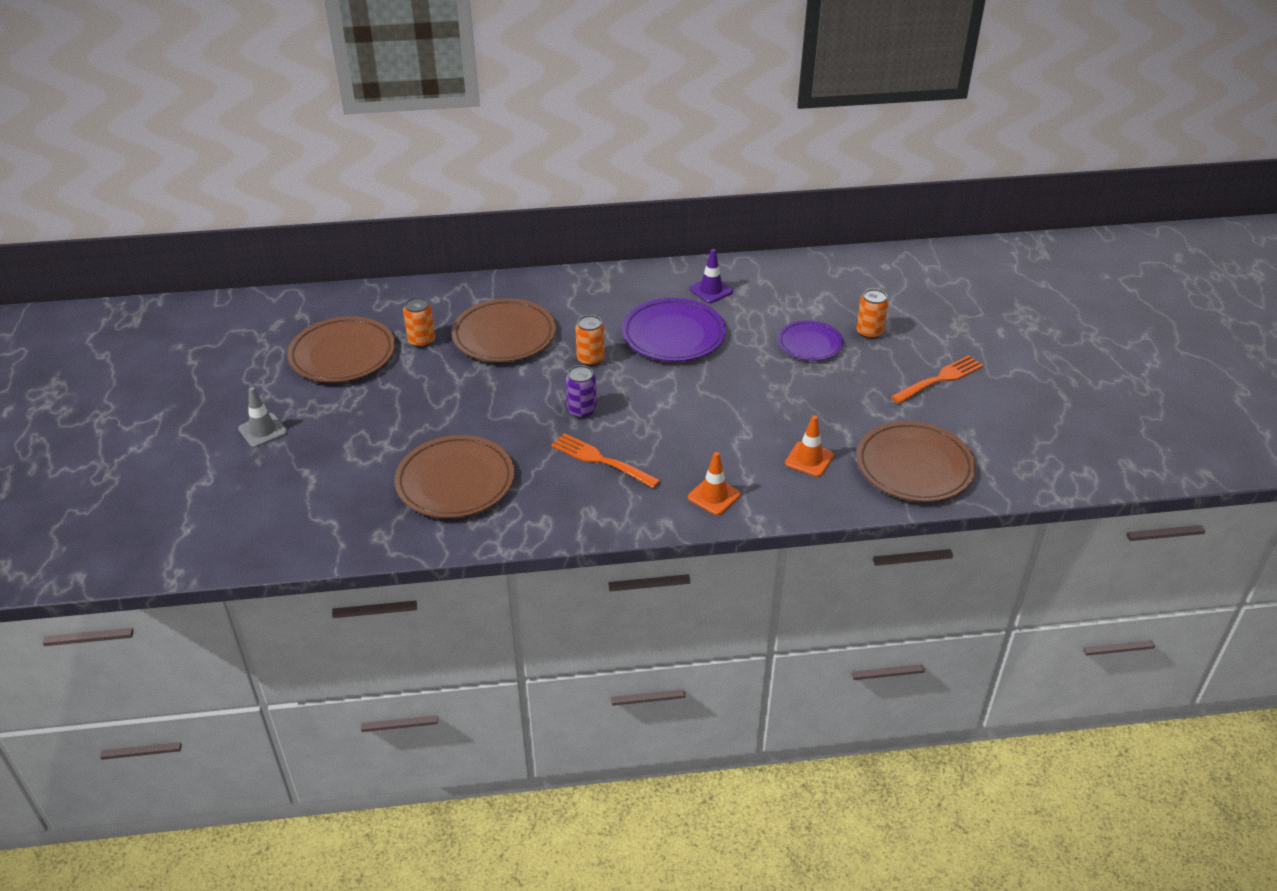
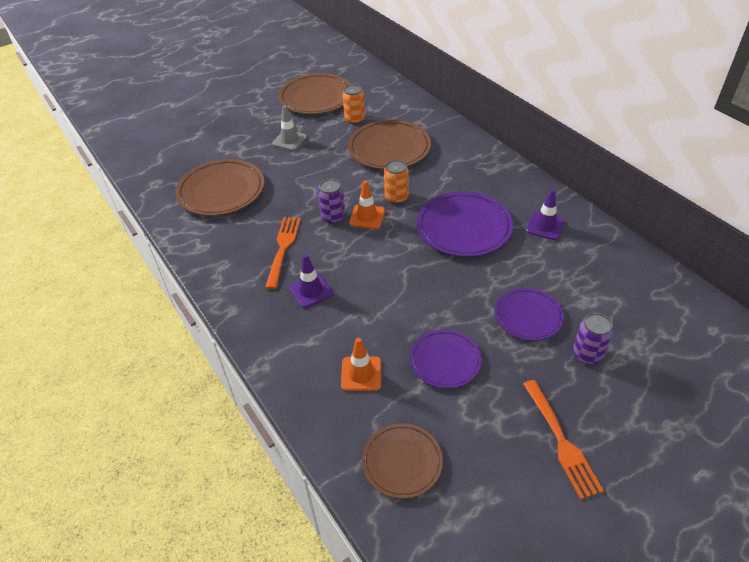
camera: 65 degrees right, 5 degrees up
(263, 430) = (227, 103): grey traffic cone -> grey traffic cone (289, 140)
(680, 459) = (311, 291): none -> purple traffic cone
(714, 496) = (277, 327): orange traffic cone -> orange traffic cone (367, 217)
(827, 406) = (445, 361): none -> purple plate
(869, 332) = (587, 354): orange can -> purple can
(914, 466) = (402, 462): brown plate -> brown plate, size x0.62
(939, 379) = (560, 440): orange fork -> orange fork turned 45 degrees clockwise

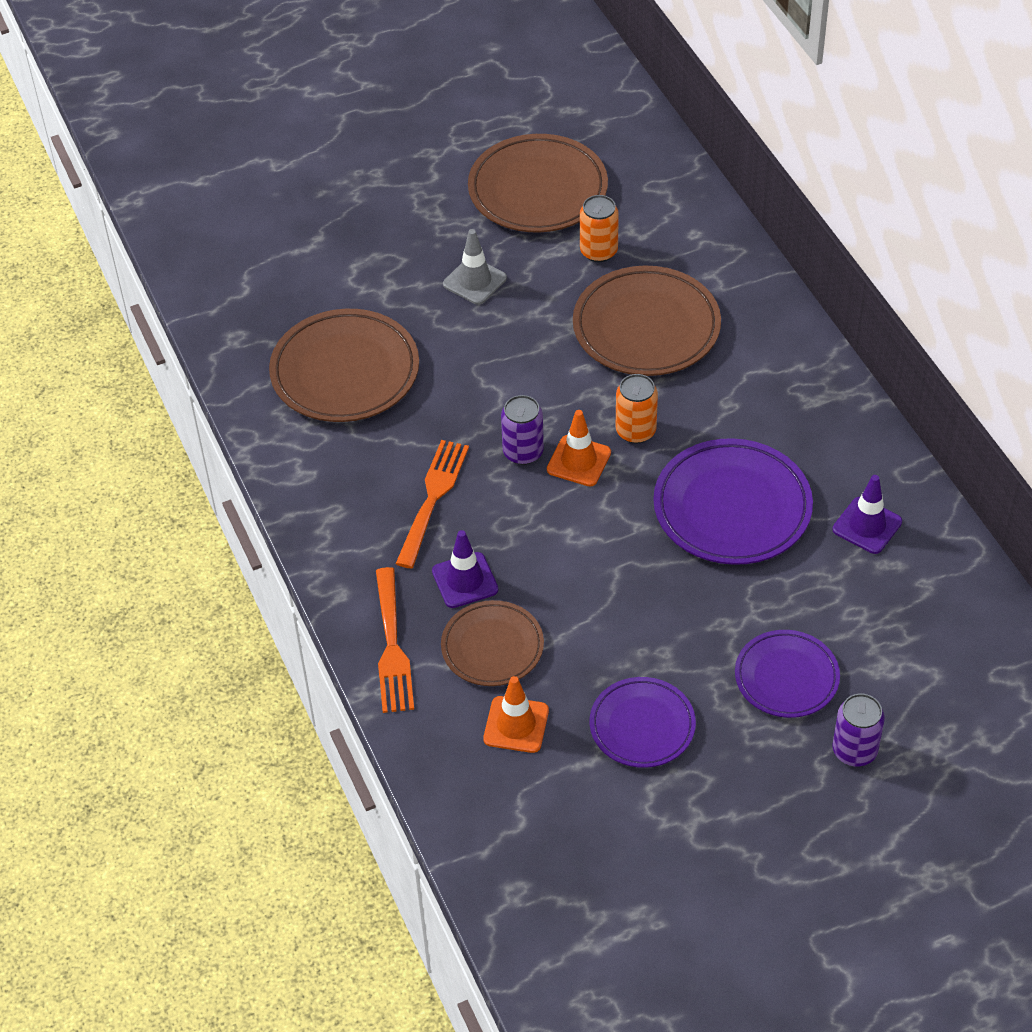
camera: 10 degrees right, 5 degrees up
(402, 462) = (546, 856): brown plate -> brown plate (492, 647)
(560, 440) = (771, 864): orange fork -> orange fork (391, 645)

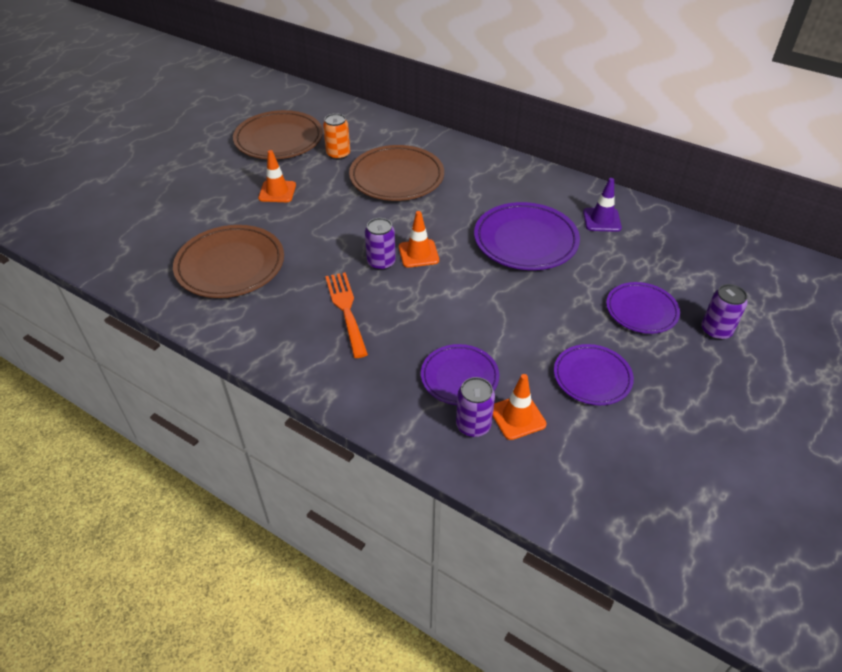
camera: 35 degrees left, 5 degrees down
(391, 645) = (392, 409): orange fork -> none
(461, 708) = (473, 425): none -> purple can
(465, 580) = (407, 347): purple traffic cone -> none
(474, 281) = (277, 192): grey traffic cone -> orange traffic cone
(492, 647) = (459, 377): brown plate -> purple plate
(635, 431) = (437, 226): orange can -> none

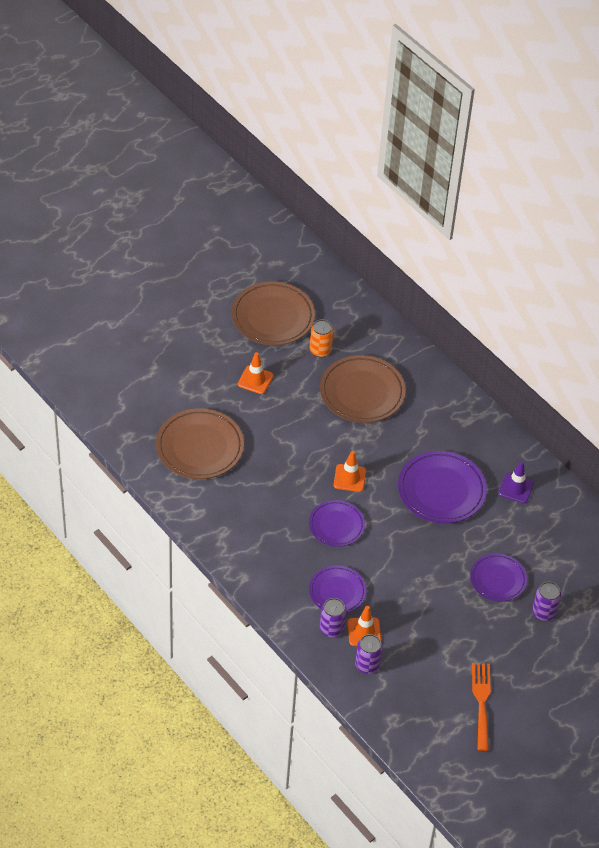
camera: 15 degrees right, 5 degrees up
(346, 311) = (276, 514): orange fork -> orange fork (481, 703)
(381, 262) = (317, 478): purple can -> purple can (367, 665)
(592, 377) = (430, 620): purple plate -> purple plate (336, 525)

